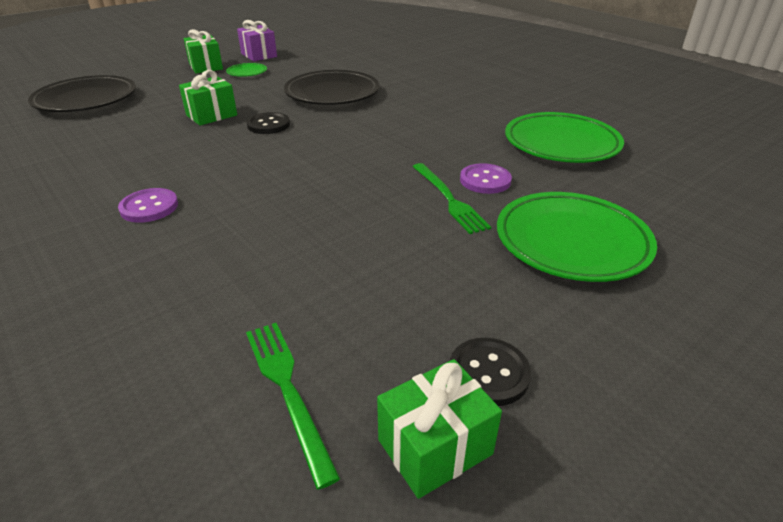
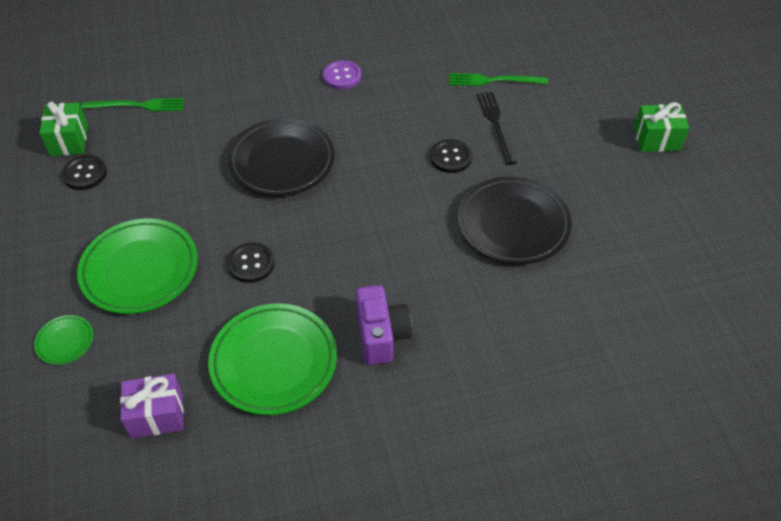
camera: 115 degrees right, 15 degrees up
(86, 100) = (579, 52): black plate -> black plate (282, 161)
(211, 115) = (496, 125): green gift -> black fork
(247, 72) = (619, 169): green plate -> green plate (65, 341)
(259, 55) = (690, 192): purple gift -> purple gift (157, 415)
(449, 199) = (241, 228): green fork -> green fork (493, 80)
(485, 114) = (381, 335): none -> purple camera
(485, 180) = (251, 264): purple button -> black button

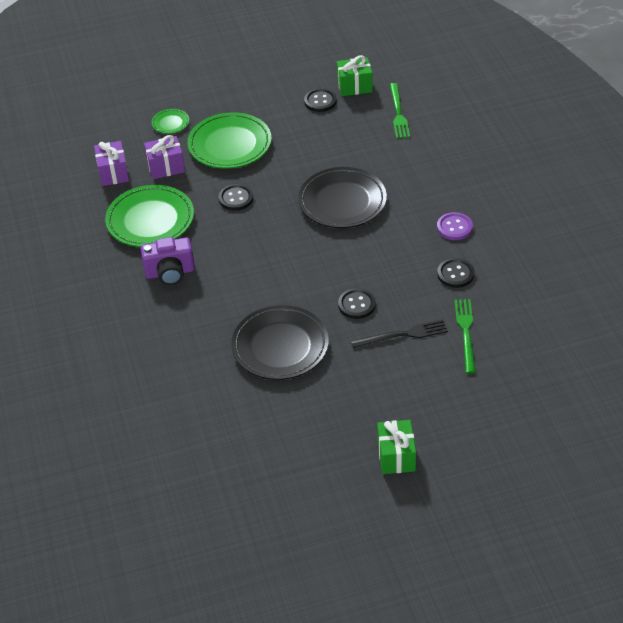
camera: 90 degrees right, 5 degrees down
(164, 345) = (166, 167): none -> purple gift
(411, 81) = (455, 274): none -> black button

